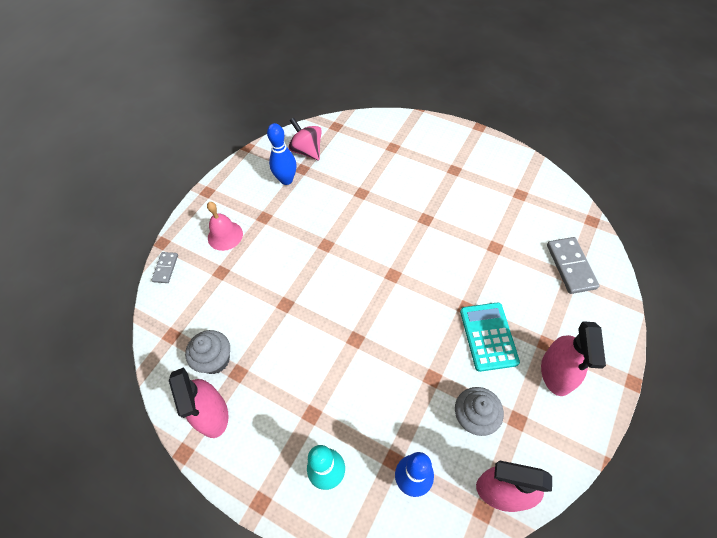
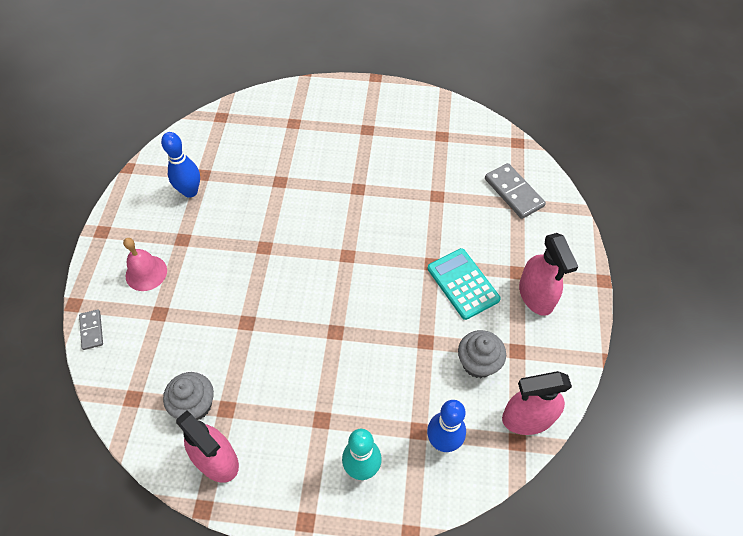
camera: 25 degrees left, 0 degrees up
(307, 151) = (200, 153): pink spinning top -> none

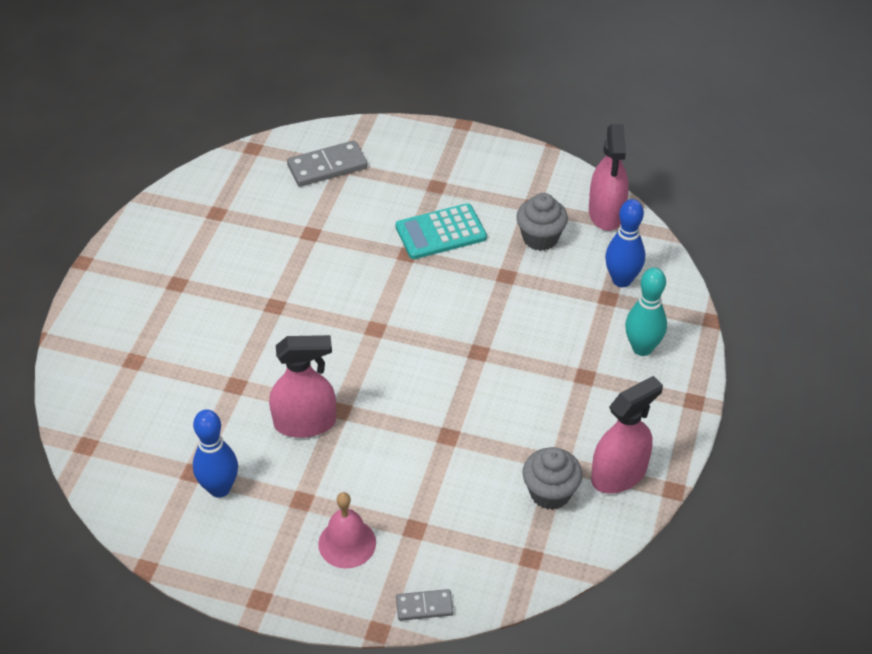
camera: 80 degrees left, 10 degrees down
(536, 295) = (469, 178): pink spray bottle -> pink spray bottle (305, 423)

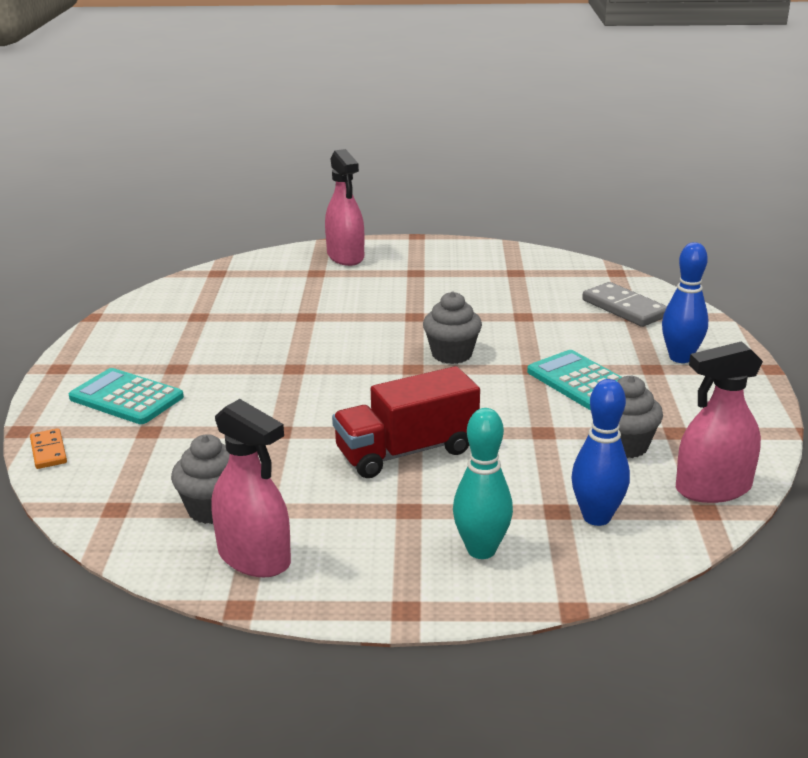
camera: 75 degrees right, 20 degrees down
(219, 488) = (182, 330): blue bowling pin -> blue bowling pin (680, 358)
(305, 423) = (271, 354): pink spray bottle -> pink spray bottle (345, 256)
(347, 543) = (126, 398): pink bell -> turquoise calculator
(361, 297) = (452, 354): none -> grey cupcake
(424, 606) = (48, 451): grey domino -> orange domino
(508, 361) = (406, 452): none -> red truck

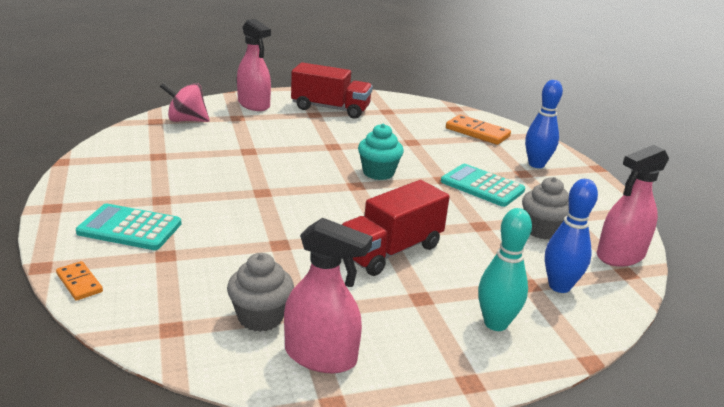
camera: 20 degrees left, 0 degrees up
(253, 274) = (186, 120): none -> pink spinning top
(441, 266) = (330, 109): none -> red truck
(452, 354) = (378, 173): grey cupcake -> turquoise cupcake
(624, 308) = (477, 132): grey domino -> orange domino

